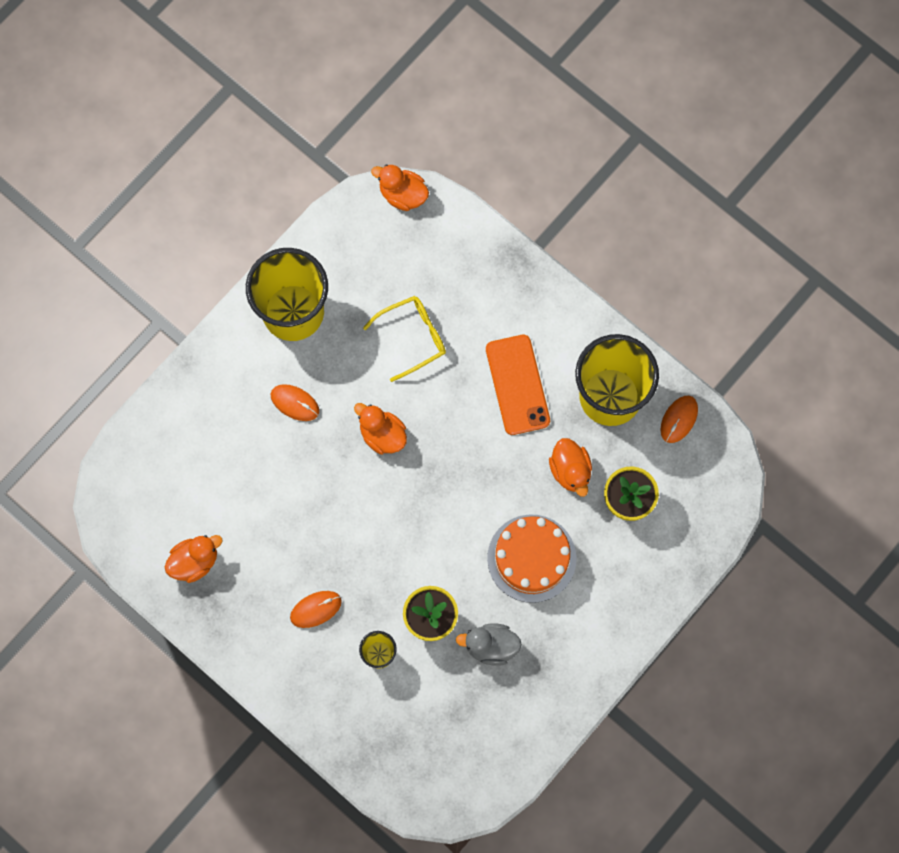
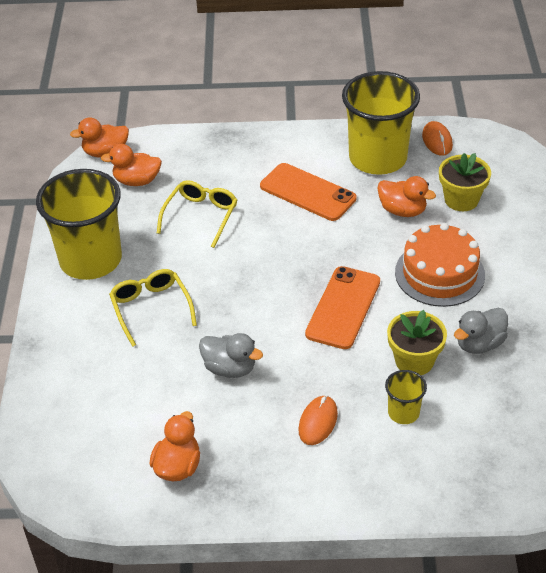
camera: 40 degrees left, 30 degrees down
(295, 403) = (151, 309): orange mouse -> yellow glasses
(300, 509) = (230, 368): none -> grey duck
(382, 435) = (242, 281): orange duck -> orange duck (137, 181)
(429, 526) = (343, 308): none -> orange phone

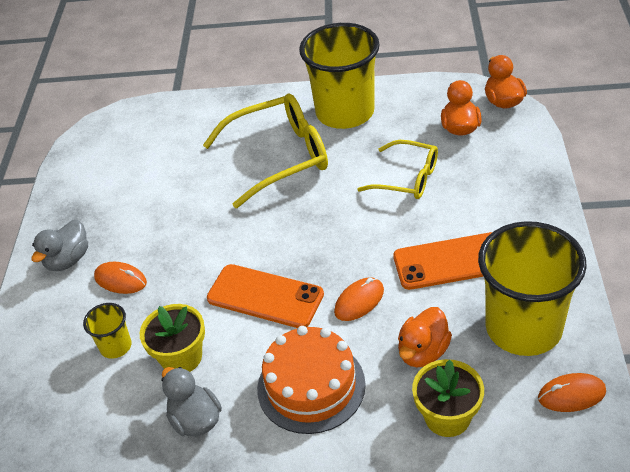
camera: 95 degrees right, 0 degrees up
(151, 309) = (278, 157): yellow glasses -> yellow glasses, size x1.63
(178, 466) = (97, 191): orange duck -> none
(230, 368) = (197, 215): grey duck -> grey duck (68, 260)
(307, 192) = (451, 261): orange phone -> orange phone turned 45 degrees clockwise
(350, 246) = (359, 301): none -> orange mouse

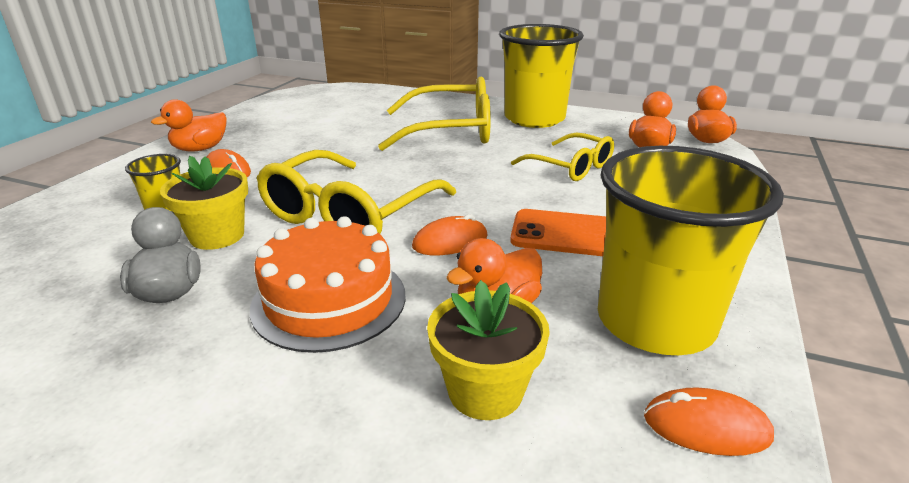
camera: 15 degrees right, 15 degrees down
(68, 260) = (200, 149): grey duck -> orange duck
(265, 297) = (350, 213): orange phone -> yellow glasses

